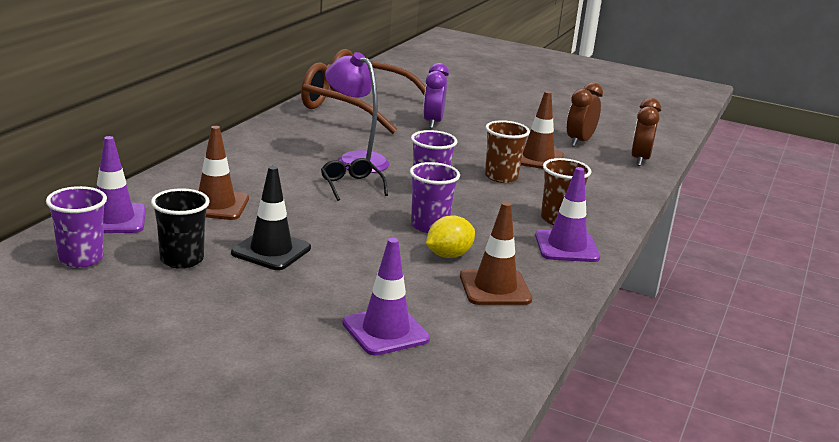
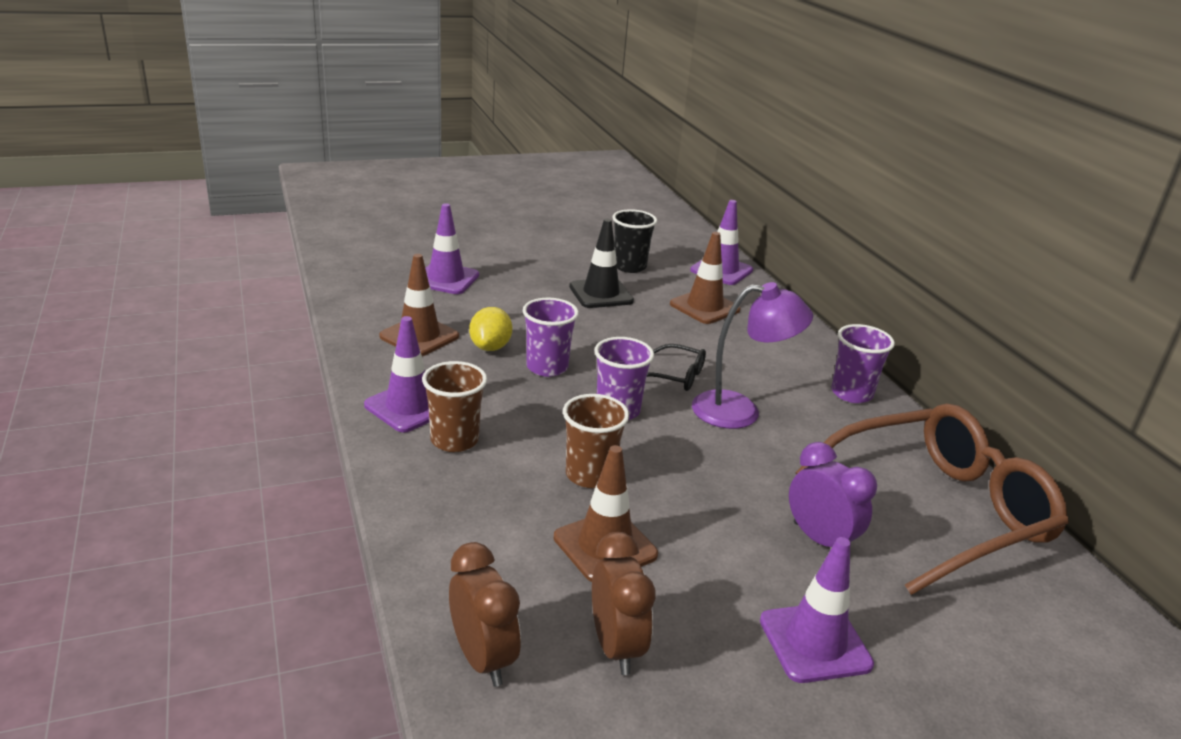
camera: 135 degrees right, 5 degrees up
(81, 259) = (671, 245): purple cup -> purple cup (851, 393)
(497, 114) = (815, 642): none -> purple traffic cone

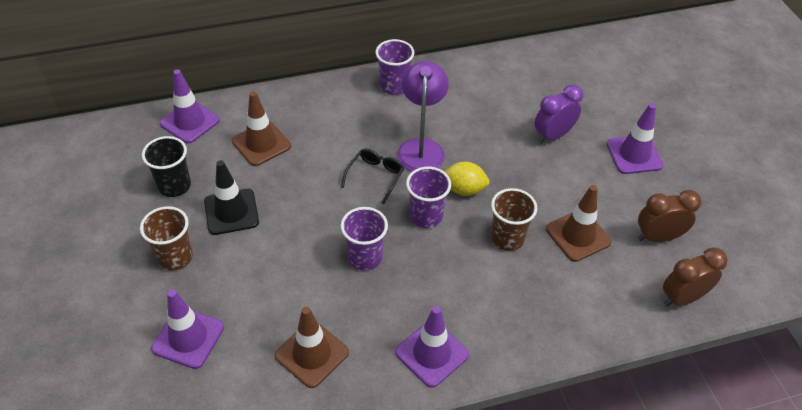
camera: 85 degrees left, 20 degrees up
(454, 440) = (475, 319): brown cup -> brown cup (175, 257)
(490, 347) = (331, 297): yellow lemon -> yellow lemon (464, 189)
(938, 510) = (517, 79): brown glasses -> none

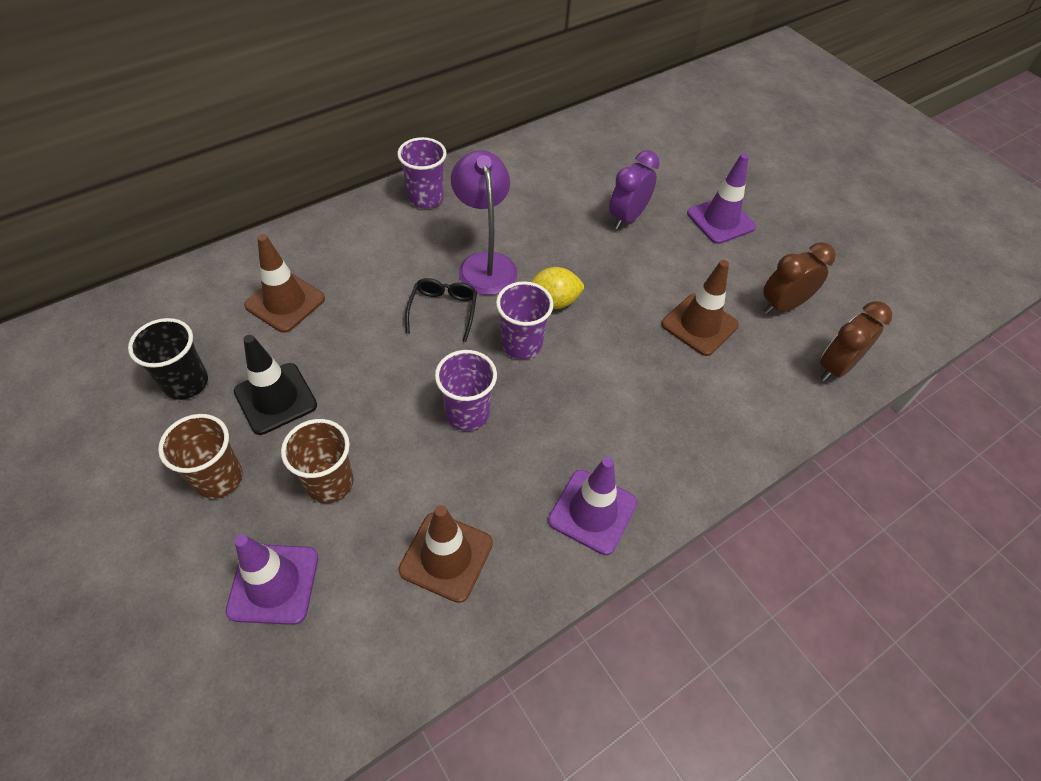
camera: 20 degrees left, 5 degrees up
(190, 122) = (179, 295): purple traffic cone -> none
(507, 238) = (624, 347): brown cup -> brown cup (329, 483)

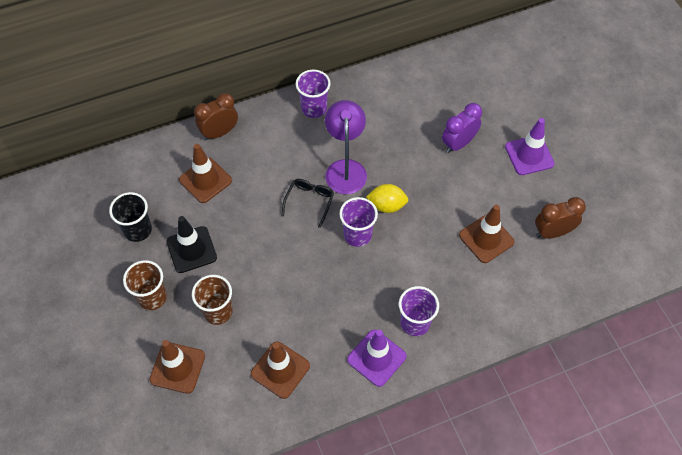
camera: 15 degrees right, 5 degrees up
(273, 584) = (177, 368): purple traffic cone -> brown traffic cone
(467, 413) = (311, 279): purple cup -> purple cup (415, 323)
(835, 367) = (574, 286): brown clock -> brown clock (219, 132)

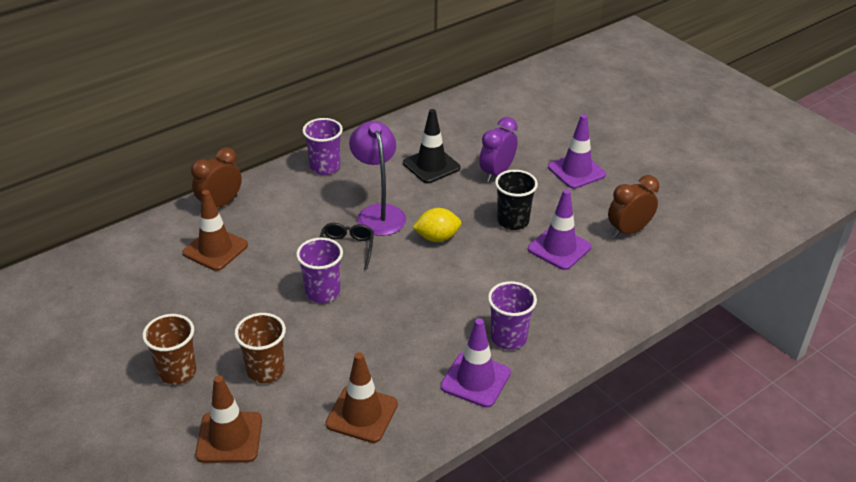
camera: 15 degrees left, 20 degrees down
(138, 230) = (142, 309): black cup -> black cup (513, 221)
(191, 249) = (216, 316): black traffic cone -> black traffic cone (431, 165)
(357, 235) = (412, 269): purple cup -> purple cup (322, 292)
(486, 238) = (559, 248): brown traffic cone -> purple traffic cone

